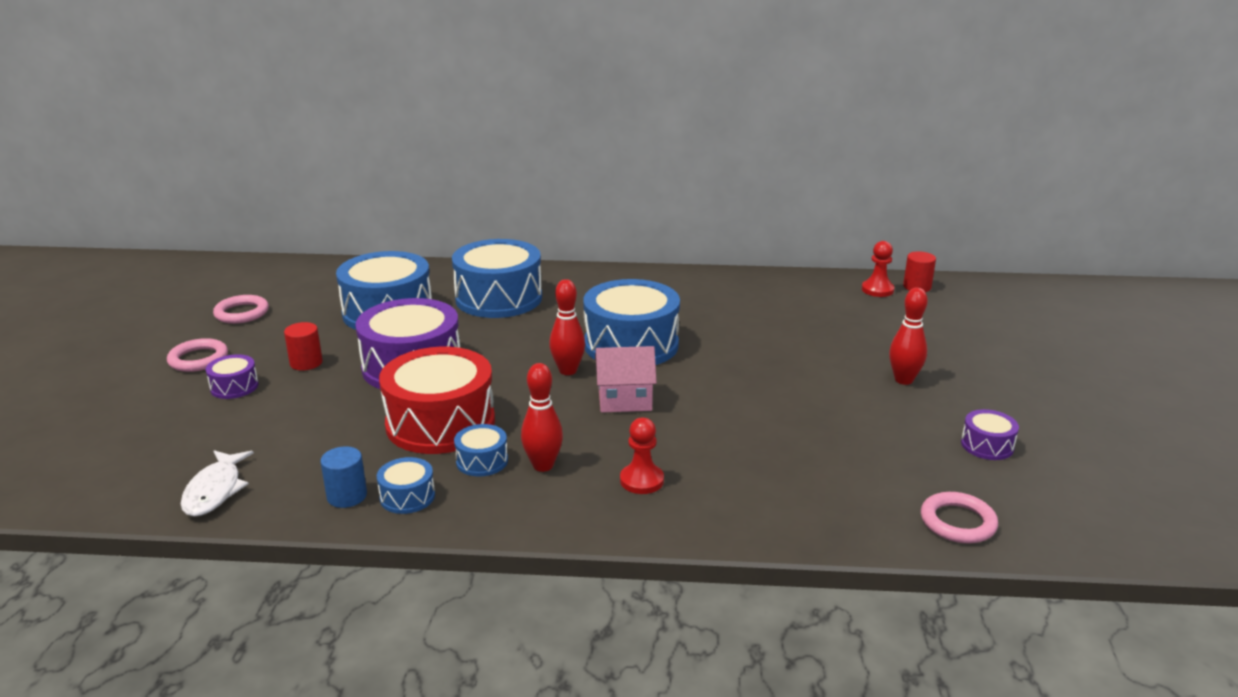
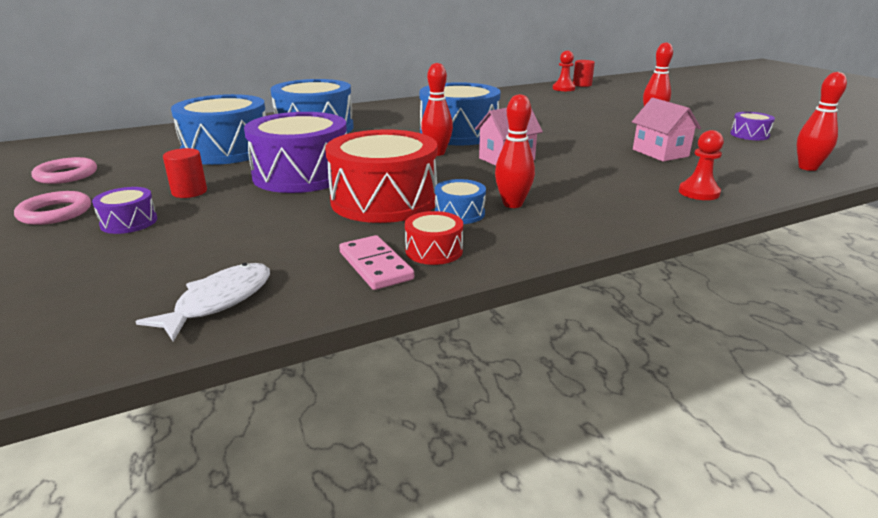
camera: 30 degrees left, 0 degrees up
(215, 491) = (219, 301): white fish -> white fish turned 120 degrees counterclockwise
(347, 496) = (375, 266): blue cylinder -> pink domino
(407, 496) = (434, 250): blue drum -> red drum
(641, 480) = (597, 194): red pawn -> red pawn (698, 192)
(811, 442) = (660, 153): none -> pink house
(958, 522) = (807, 168): pink ring -> red bowling pin

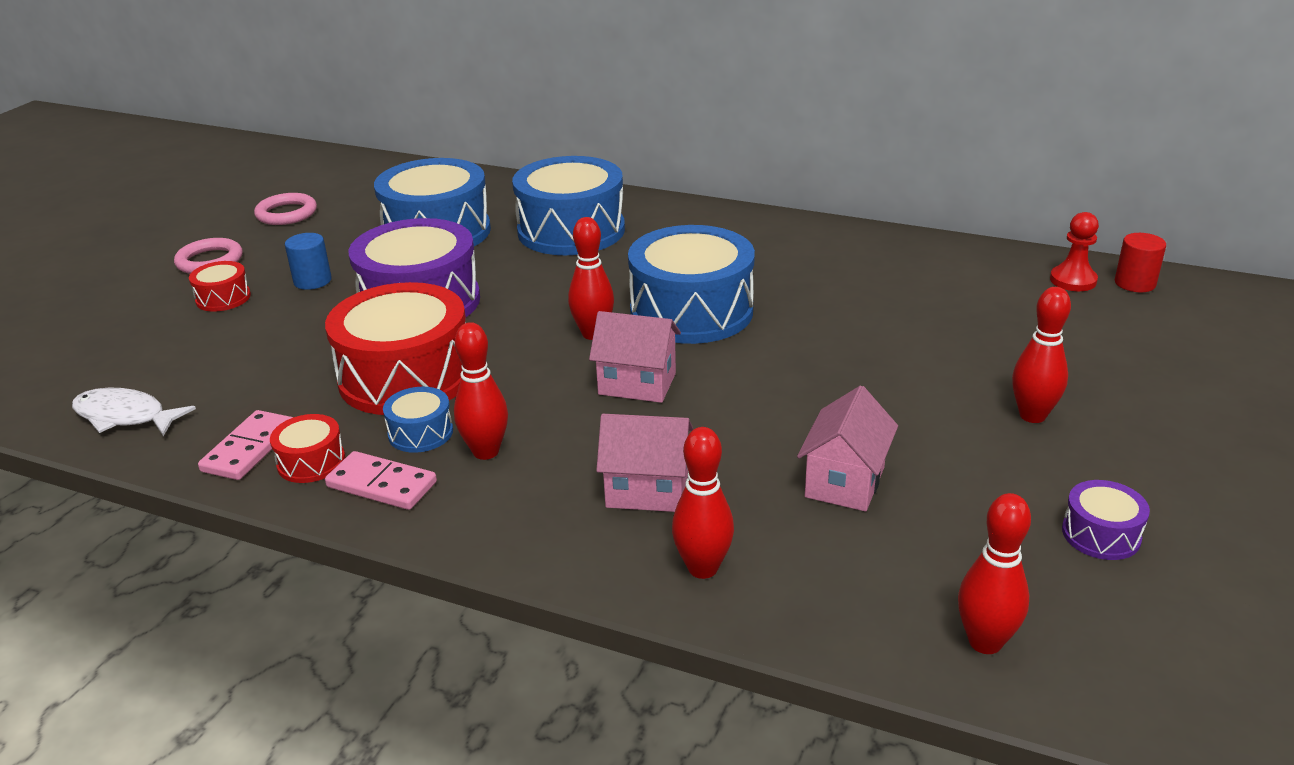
camera: 50 degrees right, 5 degrees up
(129, 222) = (223, 298): purple drum -> red drum
(189, 192) = (312, 281): red cylinder -> blue cylinder
(219, 301) = (125, 416): white fish -> white fish turned 150 degrees counterclockwise
(501, 238) = (381, 485): none -> pink domino
(612, 183) = (647, 490): none -> pink house
(698, 192) = (703, 568): red pawn -> red bowling pin

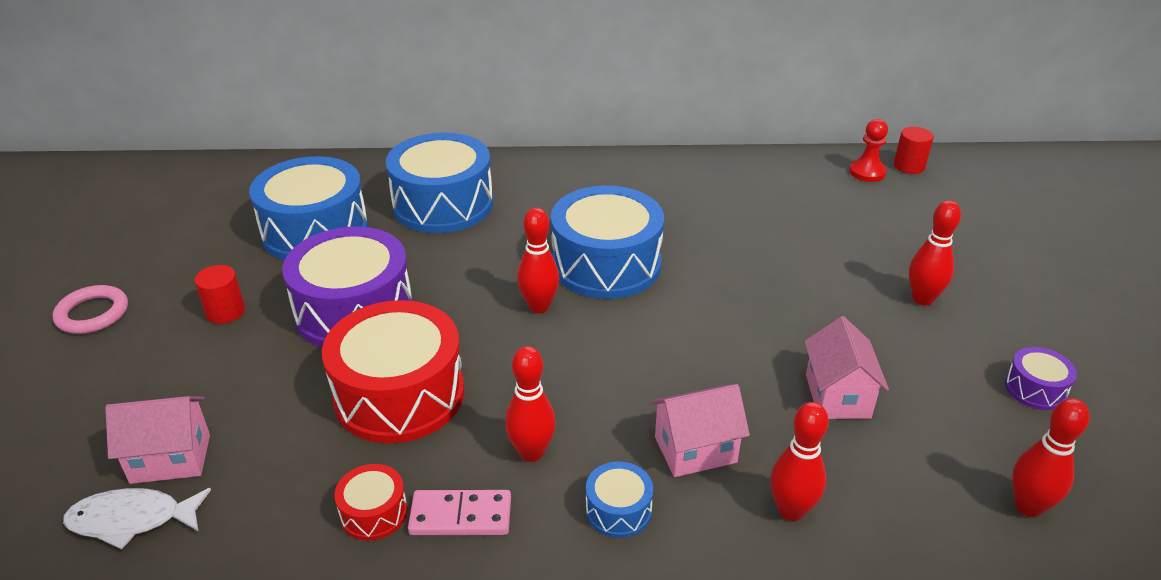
camera: 25 degrees left, 5 degrees up
(223, 298) = (141, 353): red drum -> none
(249, 449) = (299, 517): pink domino -> none
(286, 213) = (139, 241): pink ring -> none
(312, 281) = (225, 312): blue cylinder -> red cylinder
(420, 433) = (457, 450): blue drum -> blue drum (618, 510)
(637, 384) = (612, 347): pink house -> pink house (170, 459)

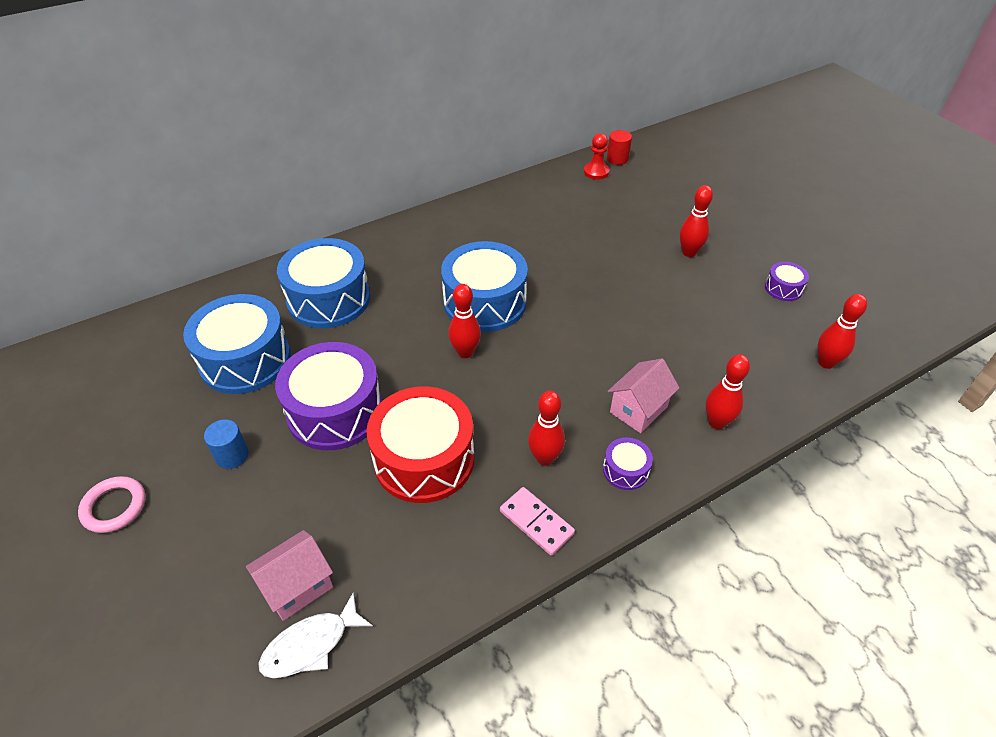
camera: 30 degrees left, 10 degrees up
(225, 312) = (232, 455): red cylinder -> blue cylinder
(374, 513) = (479, 549): red drum -> none
(460, 516) = (536, 522): pink domino -> pink domino turned 75 degrees clockwise
(618, 510) = (625, 470): blue drum -> purple drum
(837, 396) = (689, 338): pink house -> none

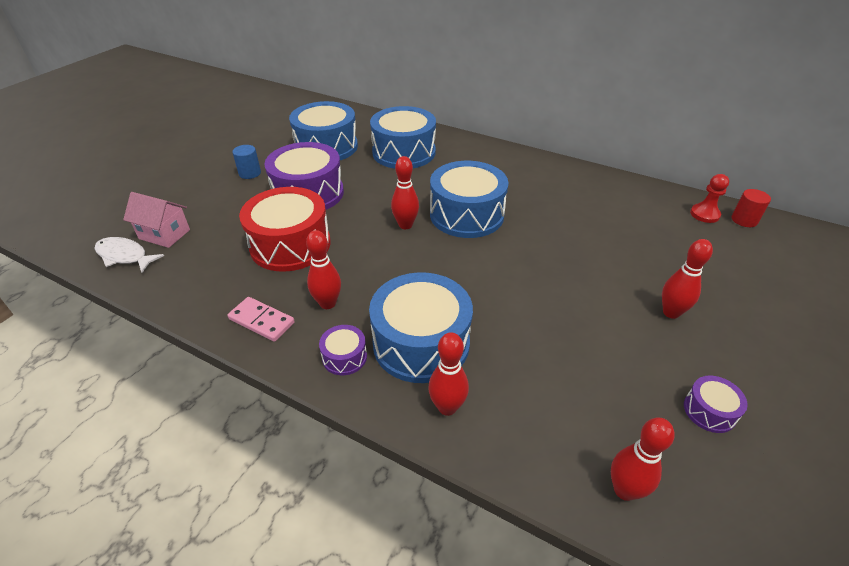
camera: 60 degrees right, 5 degrees down
(114, 507) = (195, 155): pink ring -> none
(536, 522) = (261, 321): pink domino -> pink domino turned 75 degrees counterclockwise
(638, 409) = (421, 343): pink house -> blue drum

